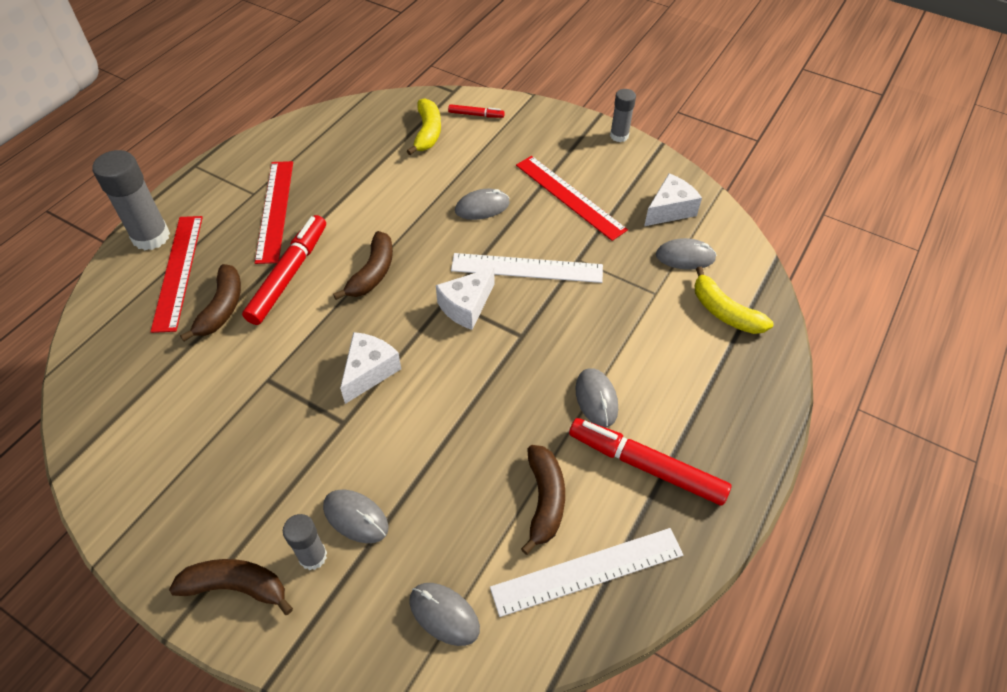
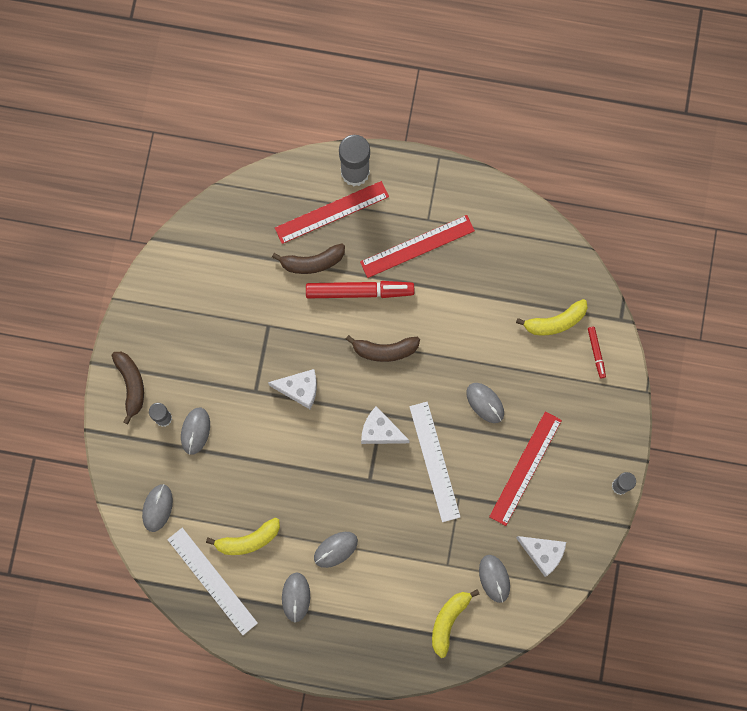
camera: 70 degrees right, 25 degrees up
(544, 500) = (248, 540): brown banana -> yellow banana
(646, 466) = (296, 597): red marker -> grey mouse

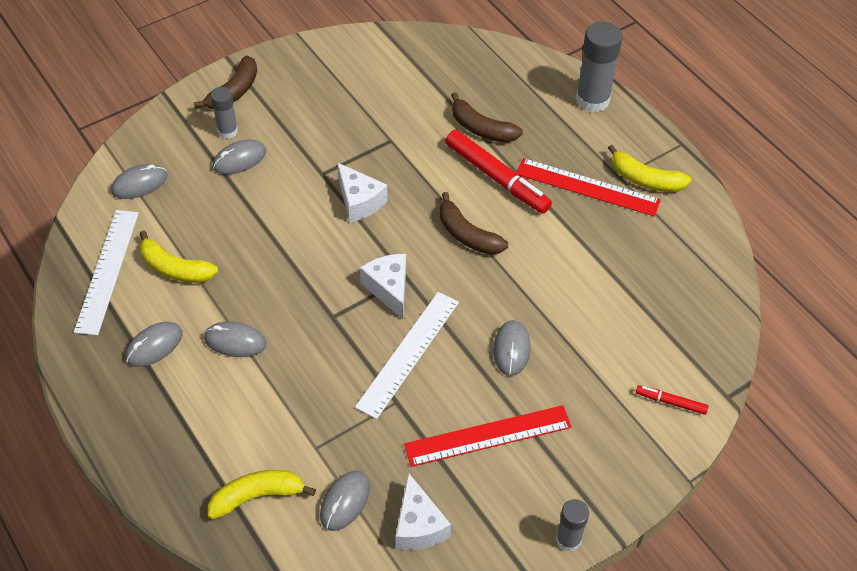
camera: 45 degrees right, 25 degrees down
(331, 212) = (539, 110): red ruler -> none
(555, 322) = (656, 343): yellow banana -> yellow banana (645, 179)
(596, 353) = (671, 402): red marker -> red marker turned 75 degrees clockwise

